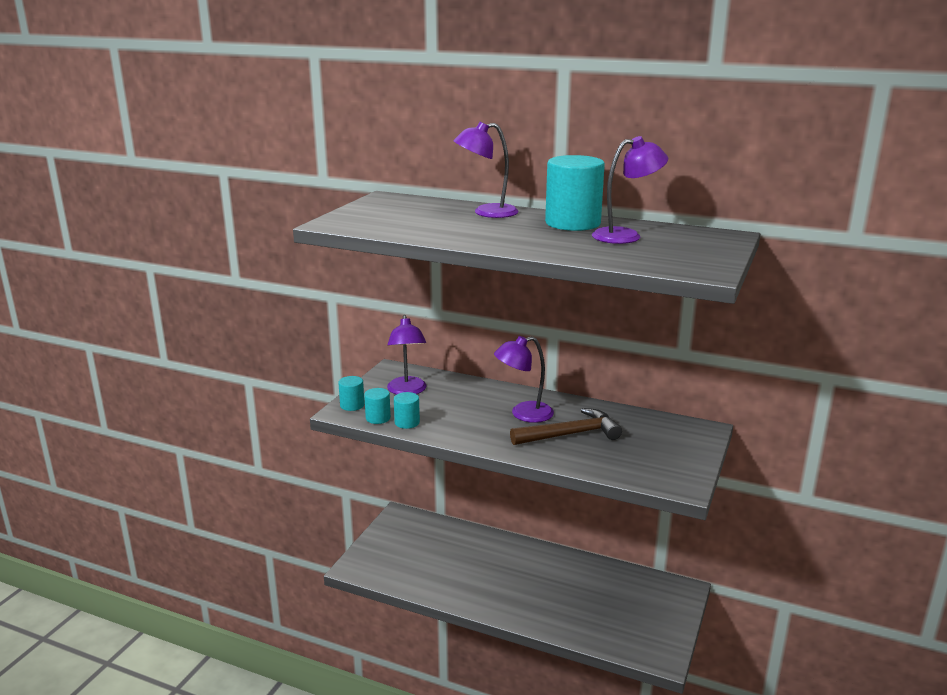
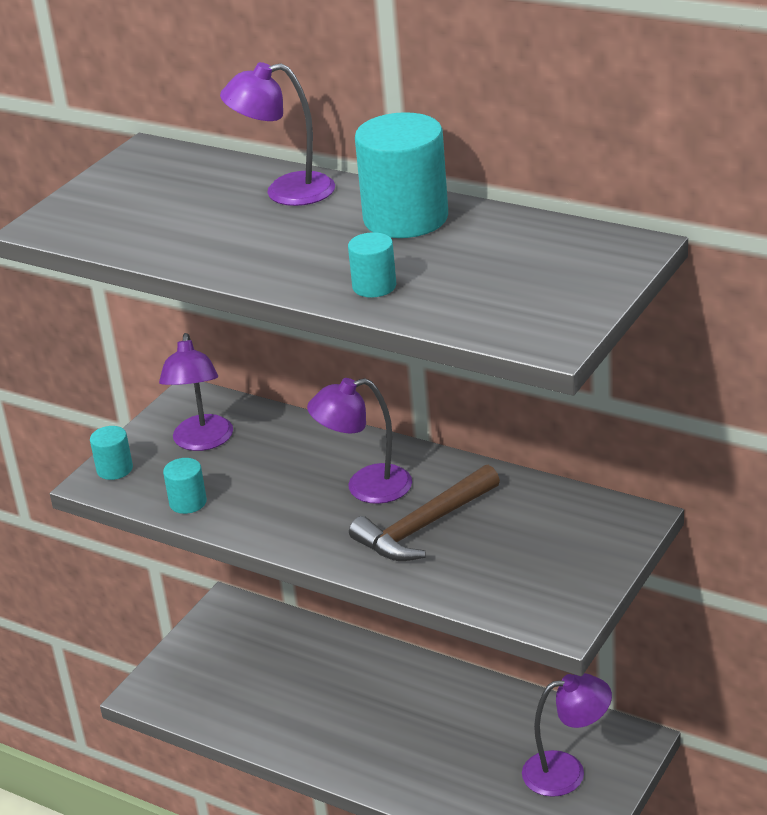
camera: 10 degrees right, 10 degrees up
(378, 418) = (147, 494): turquoise cylinder -> turquoise cylinder (374, 286)
(570, 434) = (424, 526): brown hammer -> brown hammer turned 150 degrees clockwise
(626, 236) = (472, 250): purple lamp -> purple lamp (566, 771)

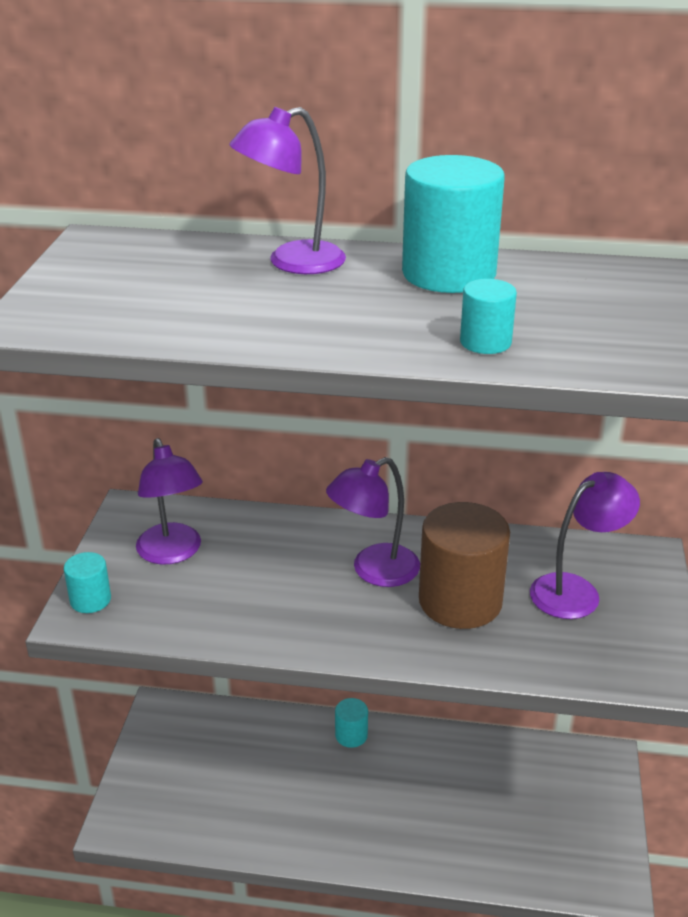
camera: 25 degrees left, 0 degrees up
(188, 502) = (195, 622): turquoise cylinder -> turquoise cylinder (351, 735)
(424, 526) = (460, 601): brown hammer -> brown cylinder
(566, 771) = (566, 804): purple lamp -> purple lamp (576, 591)

